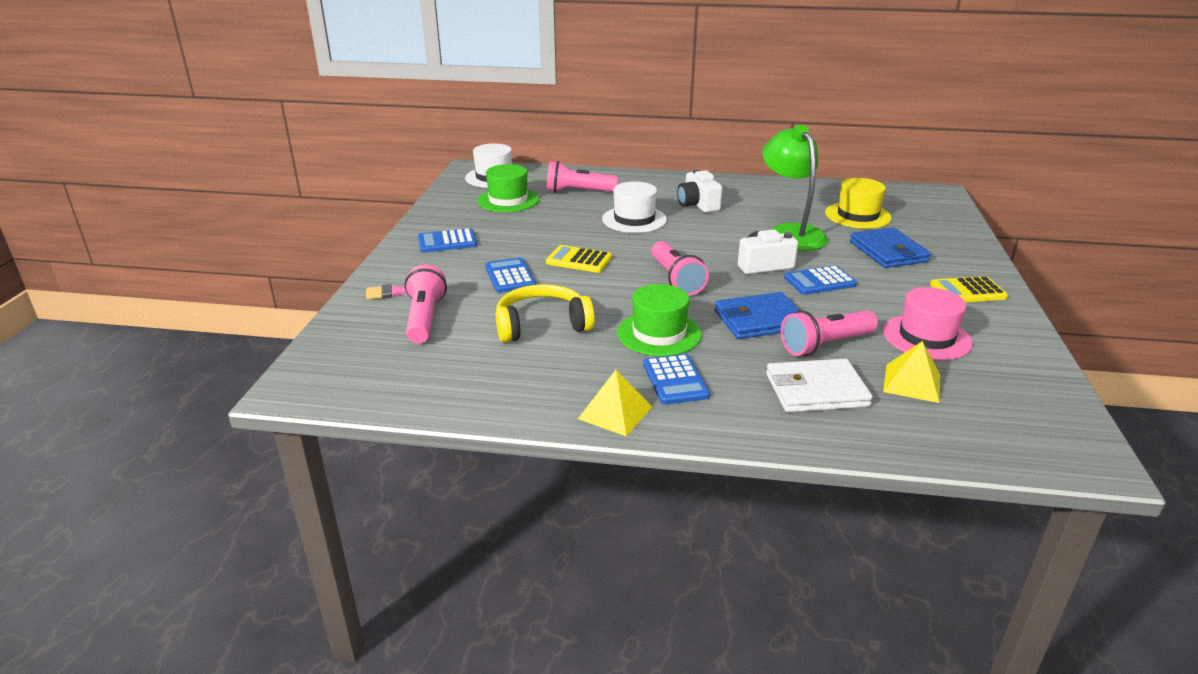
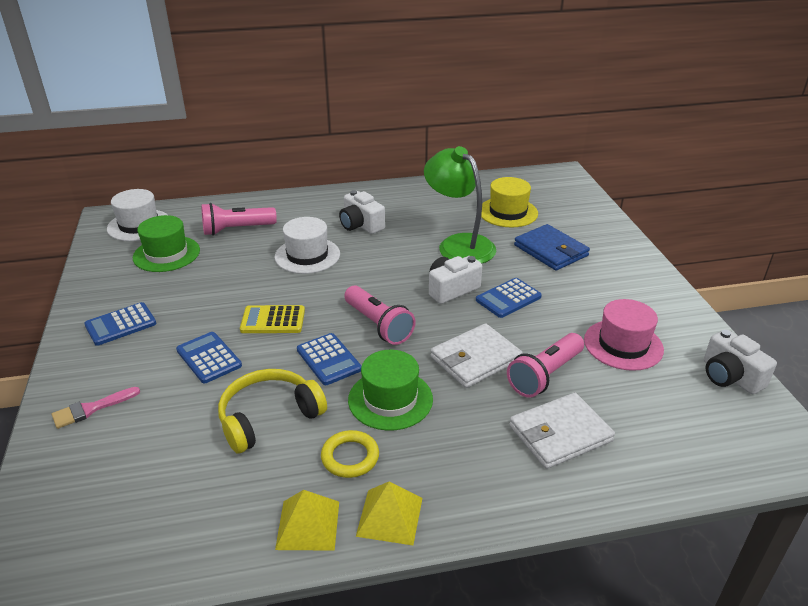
camera: 20 degrees left, 5 degrees up
(425, 318) = (136, 440): pink flashlight -> none
(600, 365) = (350, 457): none -> yellow ring
(675, 380) = (430, 456): blue calculator -> blue calculator (328, 359)
(759, 320) = (475, 359): blue wallet -> white wallet
(911, 383) = (634, 402): yellow pyramid -> yellow pyramid (308, 525)
(967, 291) = (632, 283): yellow calculator -> none
(1038, 384) = (730, 376): none -> white camera

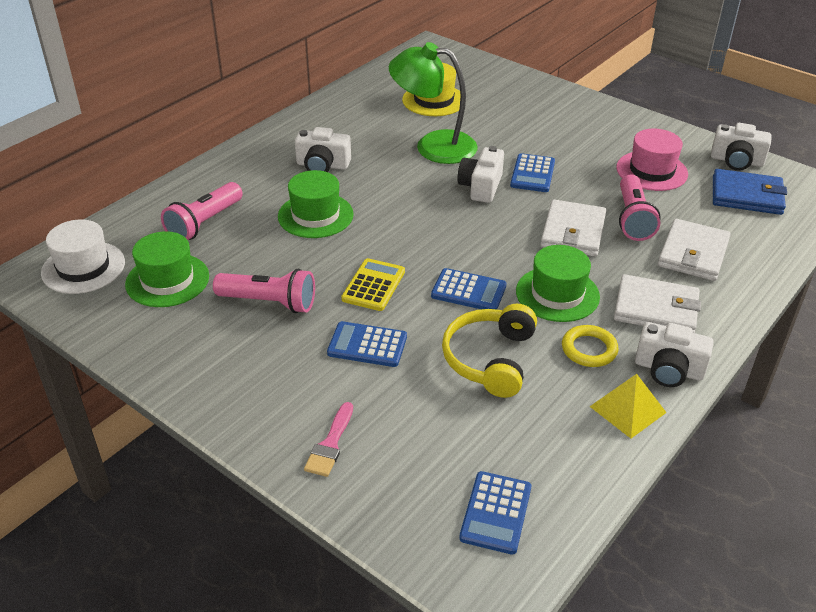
camera: 40 degrees left, 5 degrees up
(121, 324) = (233, 365): blue calculator -> blue calculator (496, 513)
(273, 320) = (373, 285): yellow calculator -> yellow calculator turned 150 degrees clockwise
(307, 255) = (315, 215): white hat -> green hat
(378, 325) = (467, 244): pink flashlight -> pink flashlight (269, 302)
(389, 516) = (668, 369): yellow pyramid -> white camera
(455, 460) = (656, 309): none -> white wallet
(551, 250) = (511, 120): blue wallet -> blue wallet (747, 196)

